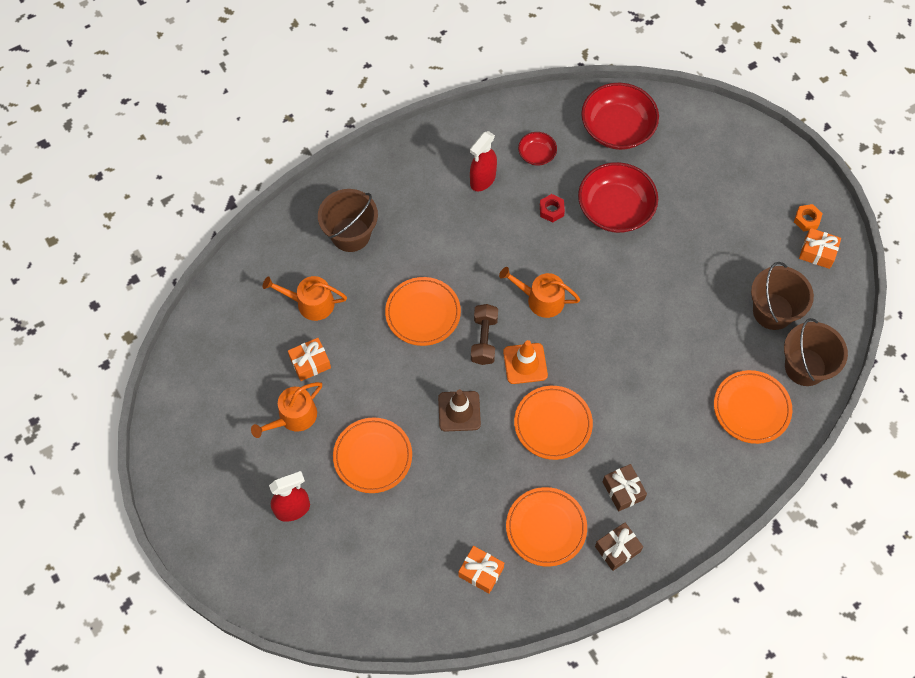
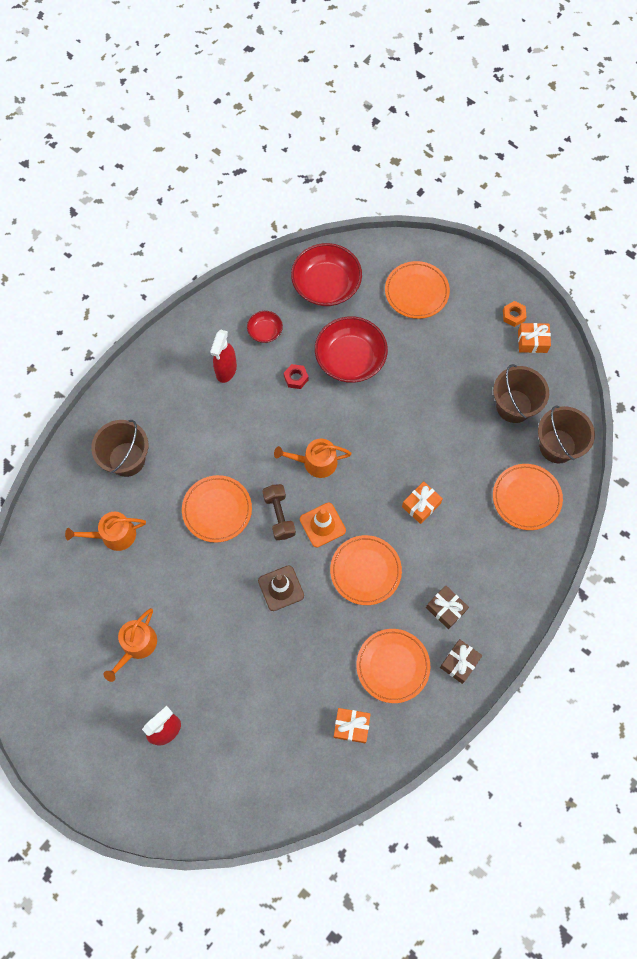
camera: 20 degrees left, 5 degrees up
(310, 363) = (133, 590): orange gift -> orange gift (421, 505)
(372, 456) = (220, 656): orange plate -> orange plate (416, 292)

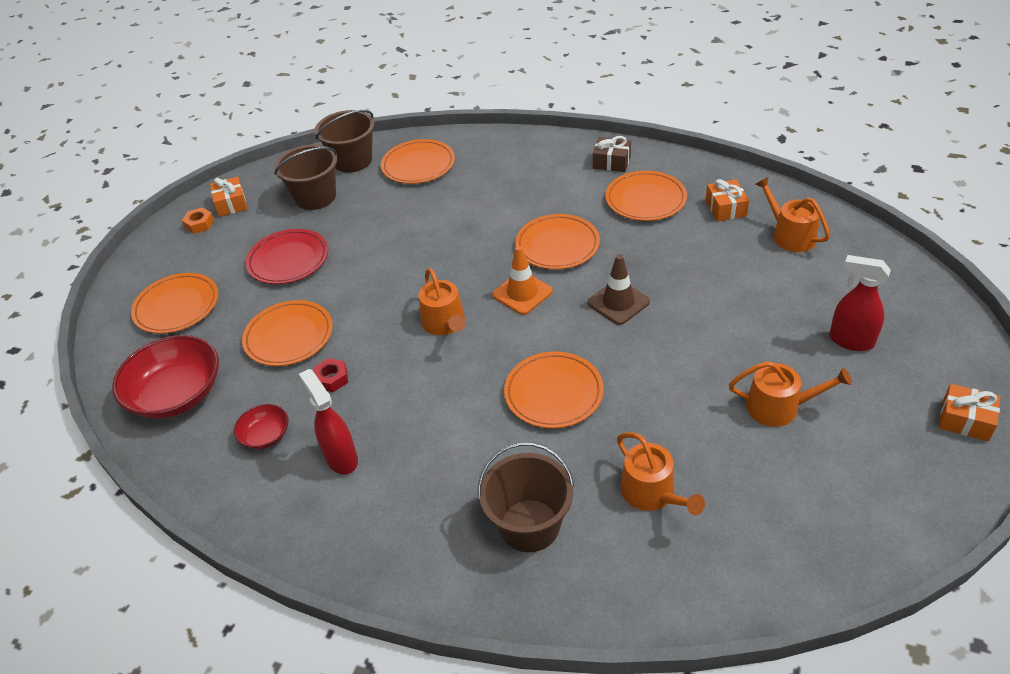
camera: 105 degrees left, 25 degrees down
(226, 370) = (341, 458): red spray bottle -> red spray bottle turned 120 degrees counterclockwise
(279, 515) = (530, 333): brown dumbbell -> none
(294, 758) = (789, 235): none -> orange watering can
(350, 359) = (289, 336): red bowl -> orange plate
(421, 505) = (460, 228): orange gift -> orange gift (965, 420)
(437, 372) = (288, 260): none -> red plate
(446, 609) = (564, 183): brown gift -> none

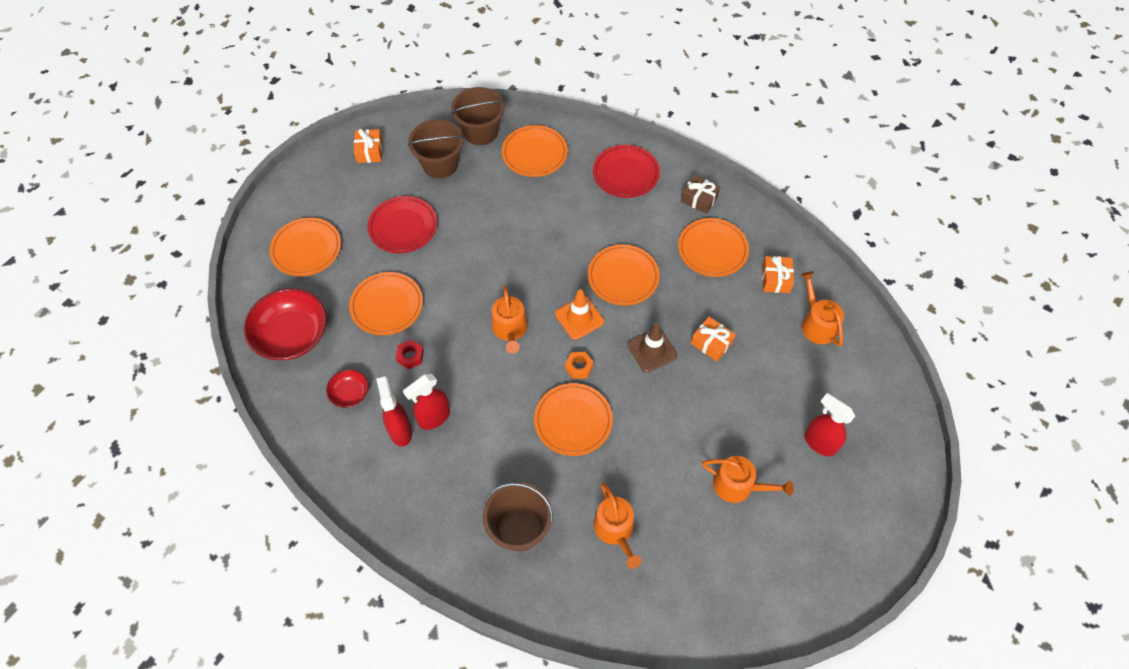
camera: 10 degrees right, 15 degrees up
(199, 224) = (339, 166): orange nut -> orange nut (579, 367)
(380, 433) = (434, 417): none -> red spray bottle
(524, 159) = (625, 174): none -> red plate
(965, 420) = (873, 540): orange gift -> orange gift (711, 343)

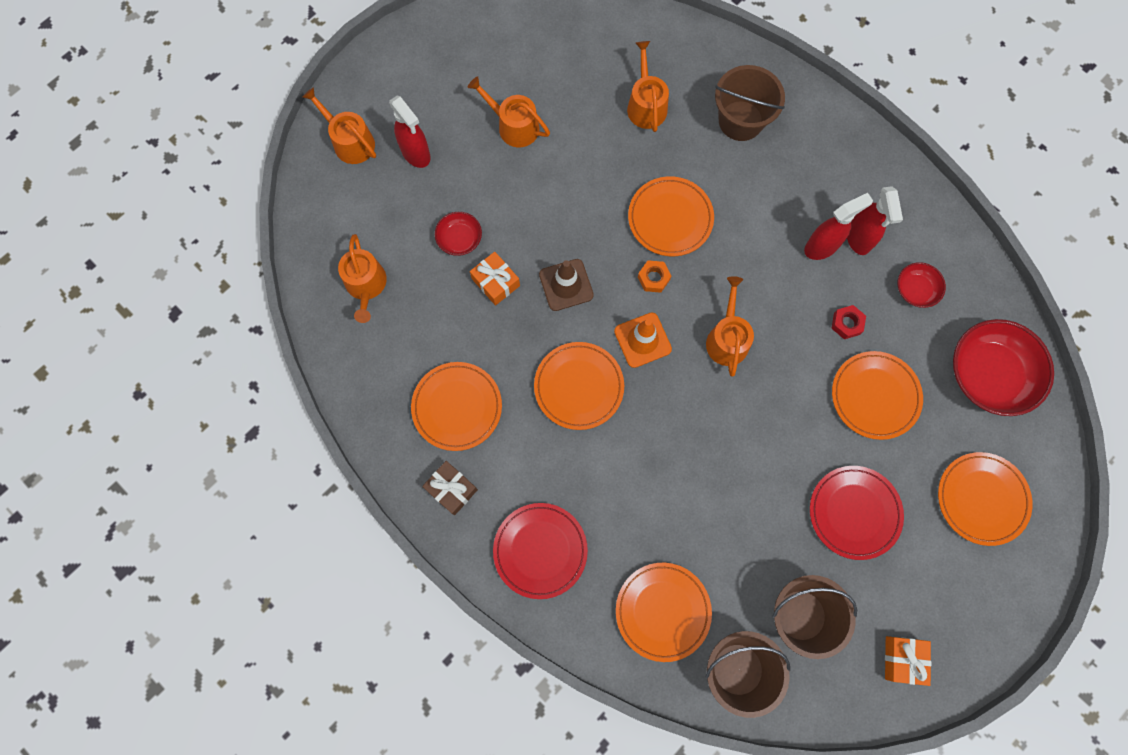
camera: 170 degrees left, 15 degrees up
(753, 373) = (459, 239): none -> red bowl
(775, 279) = (393, 351): orange gift -> none
(884, 444) = (350, 141): none -> orange watering can

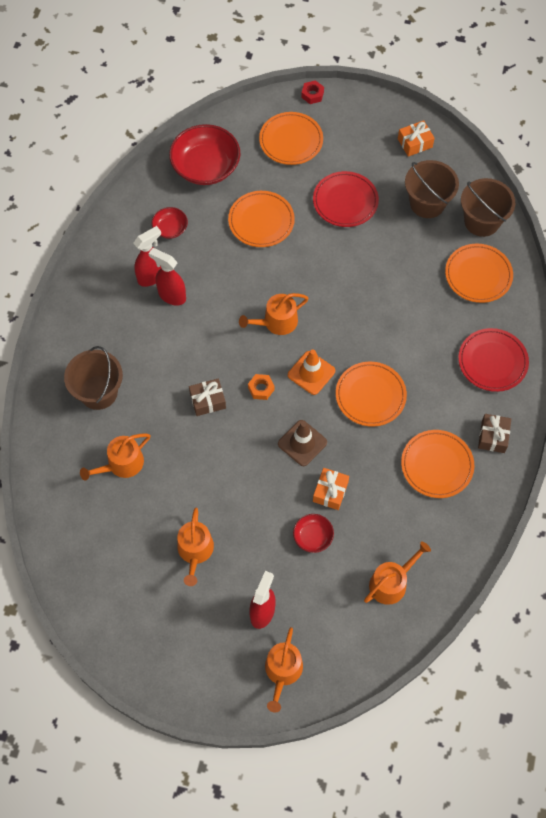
camera: 120 degrees left, 10 degrees down
(670, 218) = (207, 401): orange plate -> brown gift
(846, 323) = (220, 257): red nut -> red nut (312, 95)

